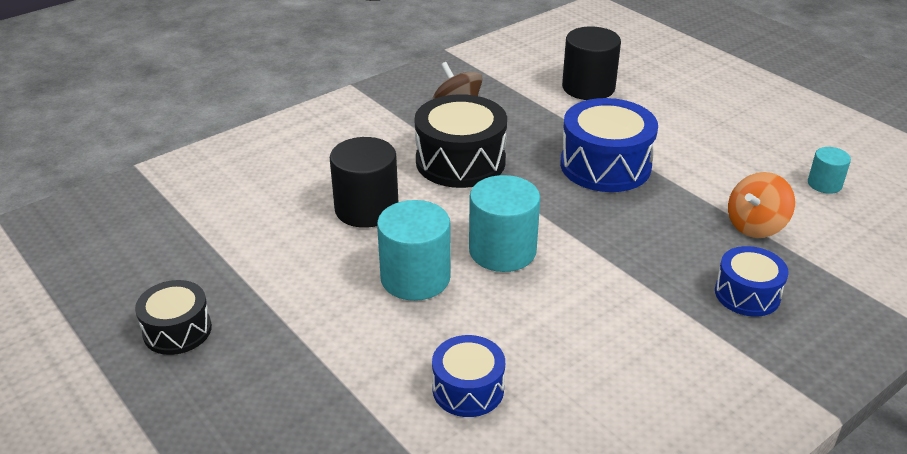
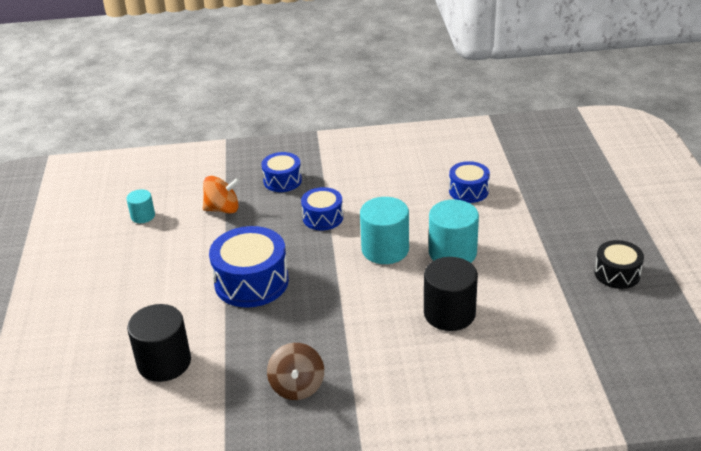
camera: 145 degrees left, 0 degrees up
(460, 161) = (347, 328): black drum -> none
(624, 262) = (323, 217): none -> blue drum

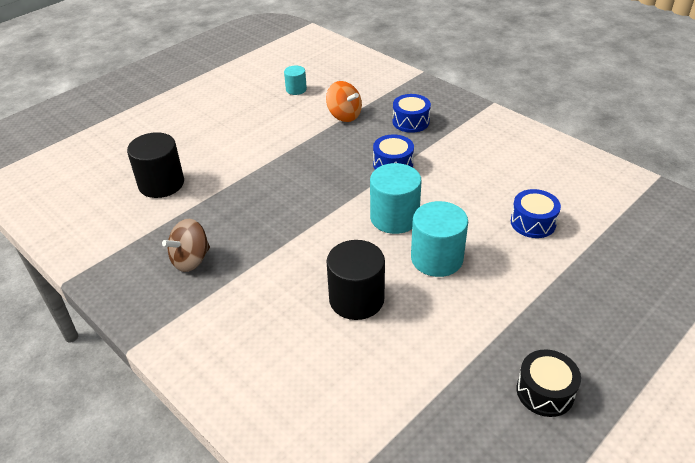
camera: 50 degrees right, 5 degrees up
(251, 282) = (281, 173): blue drum -> none

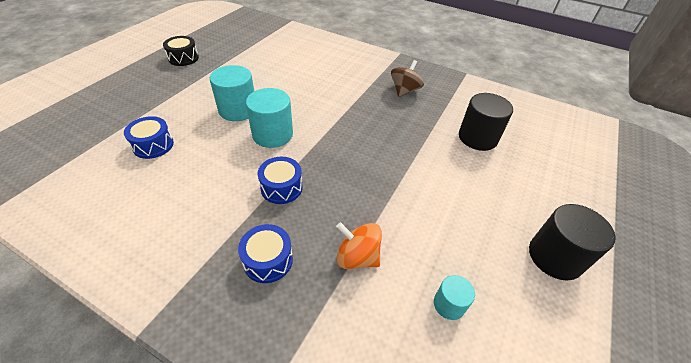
camera: 160 degrees right, 5 degrees up
(356, 299) = (289, 83): black cylinder -> black cylinder (555, 257)

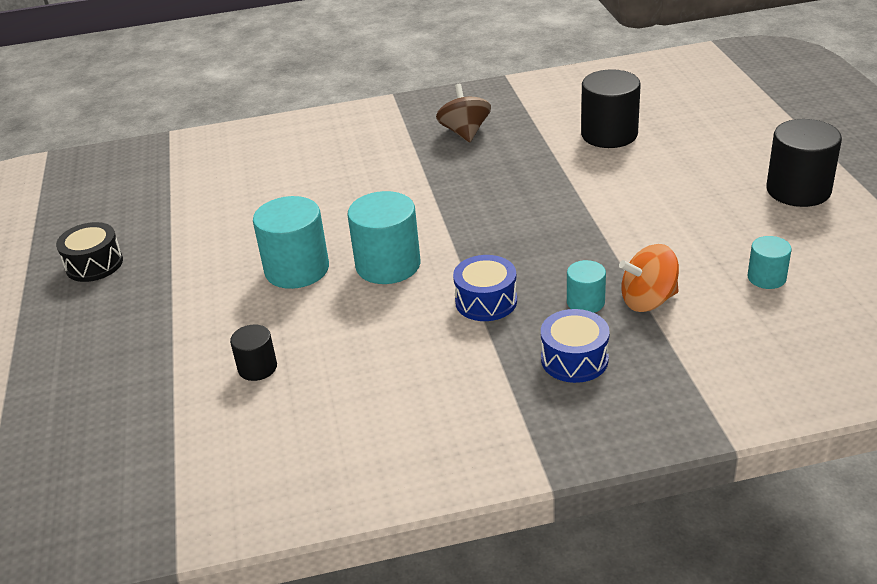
camera: 35 degrees left, 10 degrees down
(153, 145) = (257, 368): blue drum -> black cylinder
(324, 229) = (585, 302): none -> turquoise cylinder

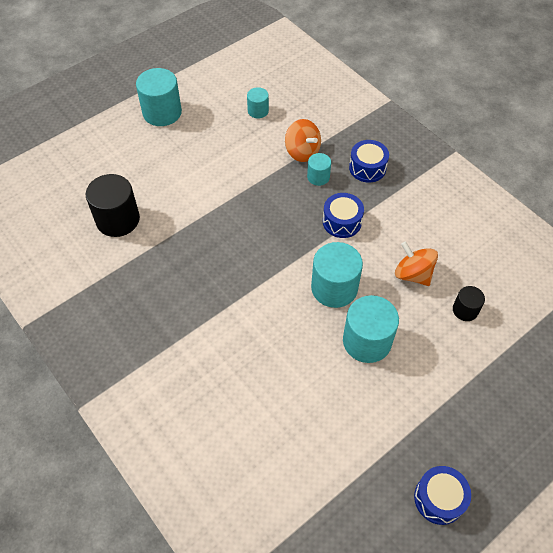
camera: 120 degrees left, 20 degrees up
(94, 264) = (439, 498): black drum -> blue drum
(350, 339) = (413, 274): none -> orange spinning top
(465, 132) = (140, 314): brown spinning top -> none
(798, 190) = (162, 112): black cylinder -> turquoise cylinder

